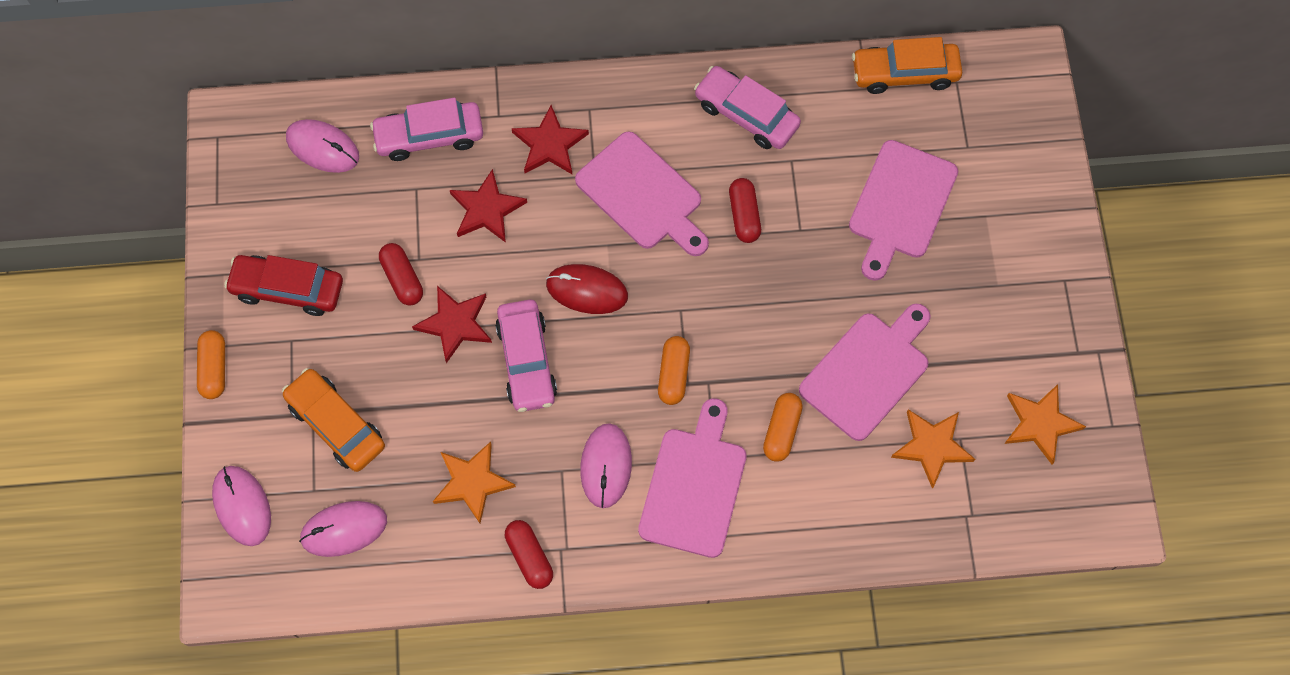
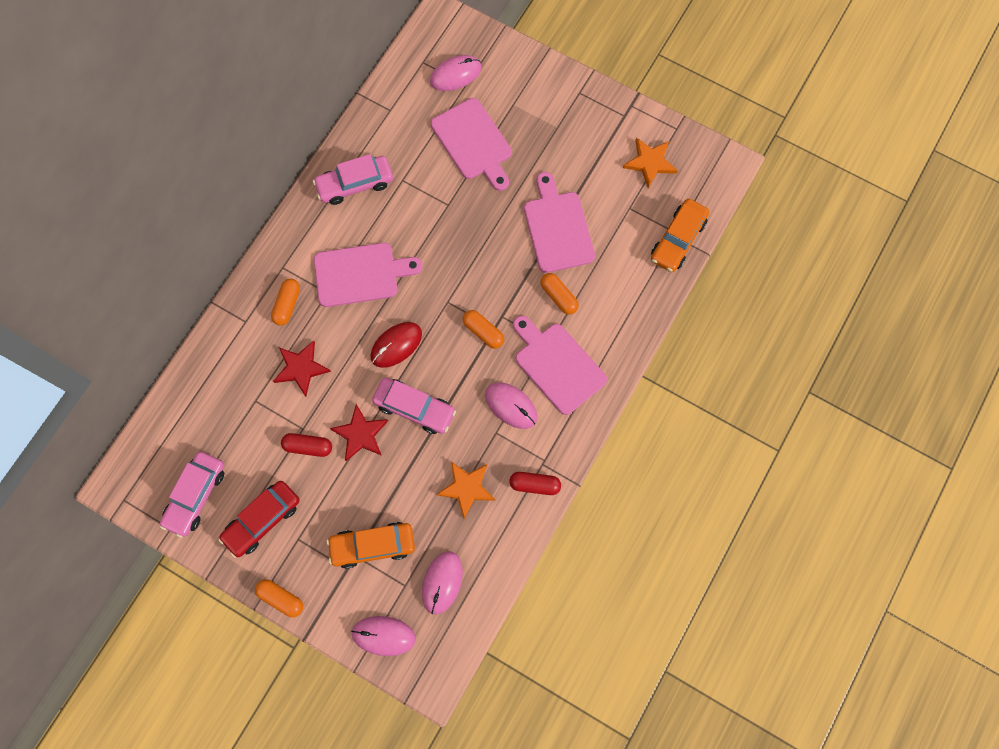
camera: 55 degrees left, 5 degrees up
(323, 147) = (183, 439): pink mouse -> pink mouse (455, 74)
(429, 136) = (226, 370): pink car -> pink car (195, 495)
(549, 144) = (287, 305): red star -> orange capsule
(744, 215) = (416, 228): red capsule -> none
(904, 73) = (396, 84): orange car -> orange car (677, 240)
(932, 446) = (623, 225): orange star -> none

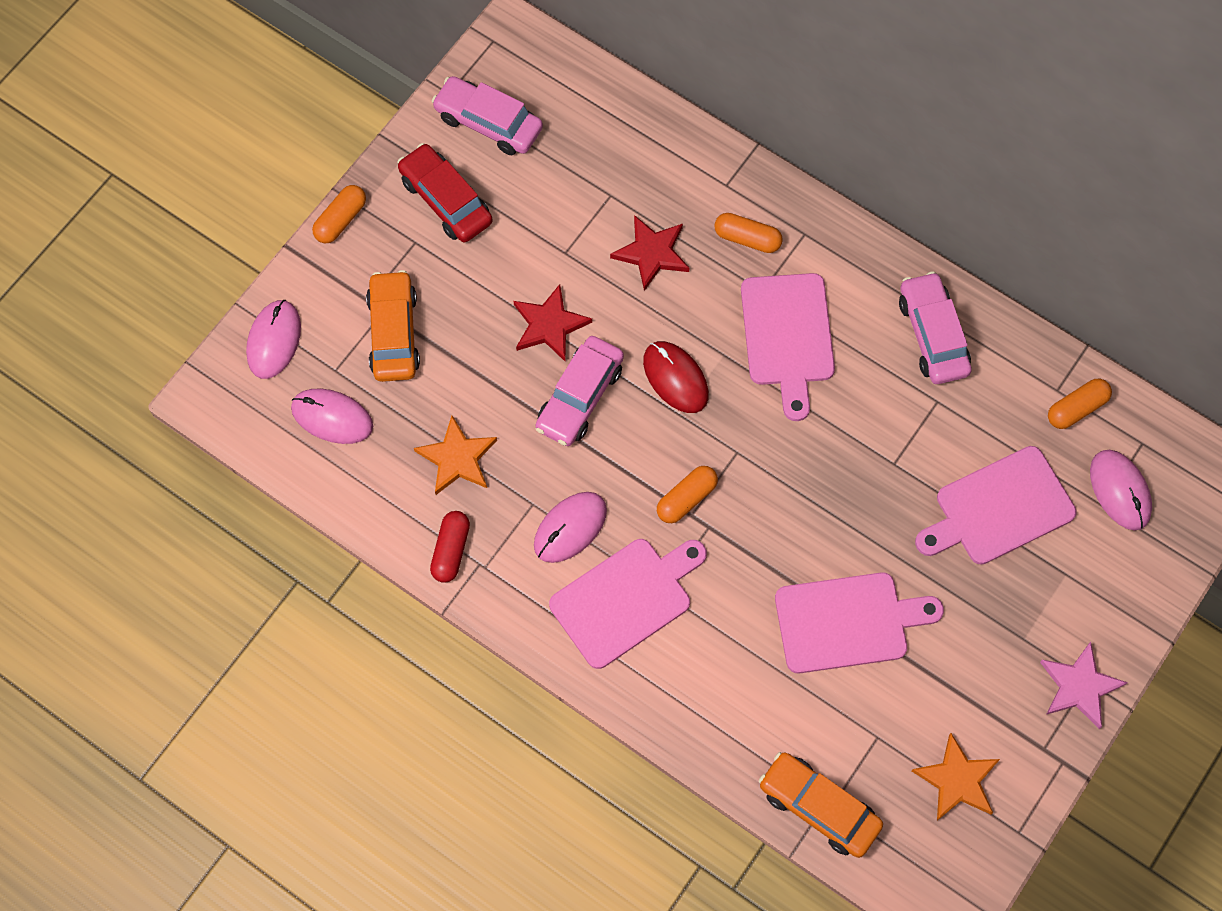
camera: 95 degrees right, 5 degrees down
(308, 446) = (539, 258): red capsule -> none
(558, 296) = (734, 612): orange capsule -> orange capsule (1076, 408)
(583, 96) = (1079, 686): none -> pink star

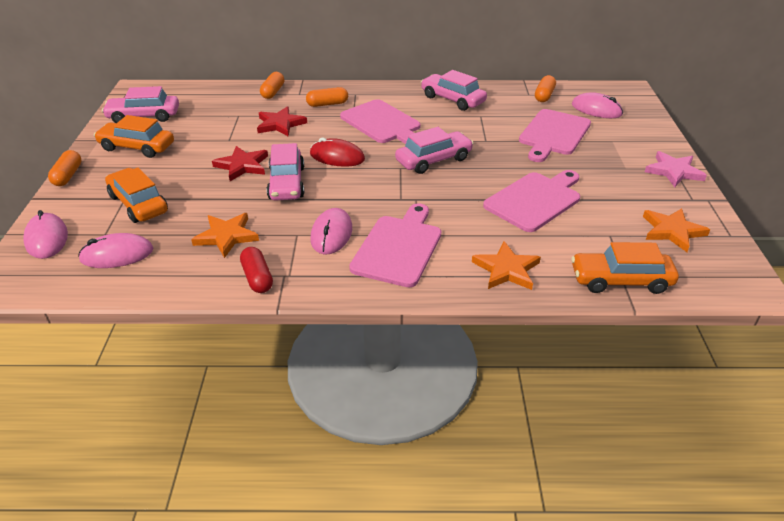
camera: 35 degrees left, 30 degrees down
(446, 200) = (137, 147): red car -> orange car
(686, 498) = (391, 194): orange capsule -> orange capsule (273, 92)
(712, 710) = (506, 269): none -> orange star
(790, 463) = (434, 160): none -> pink car

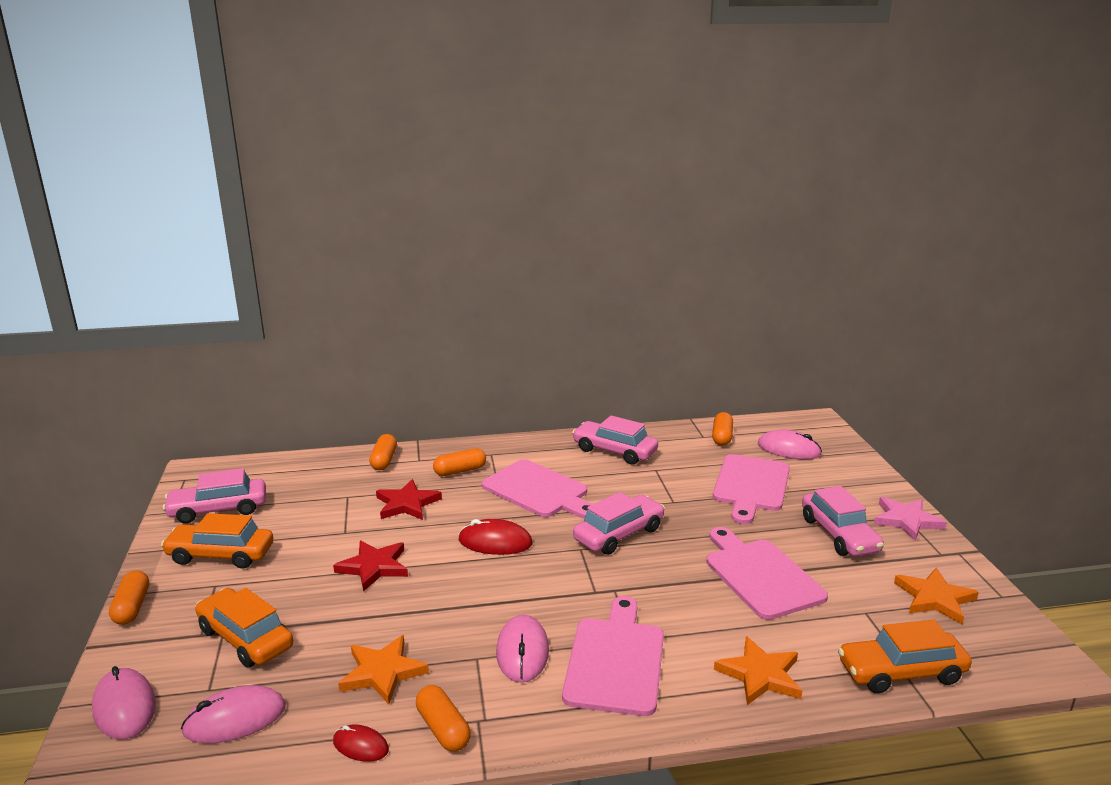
camera: 10 degrees left, 15 degrees down
(196, 282) = (360, 746): none -> red mouse
(257, 278) = (443, 729): red capsule -> orange capsule
(286, 183) = (440, 586): pink car -> pink car (839, 534)
(535, 200) = (760, 575): pink cutting board -> pink cutting board turned 60 degrees counterclockwise

